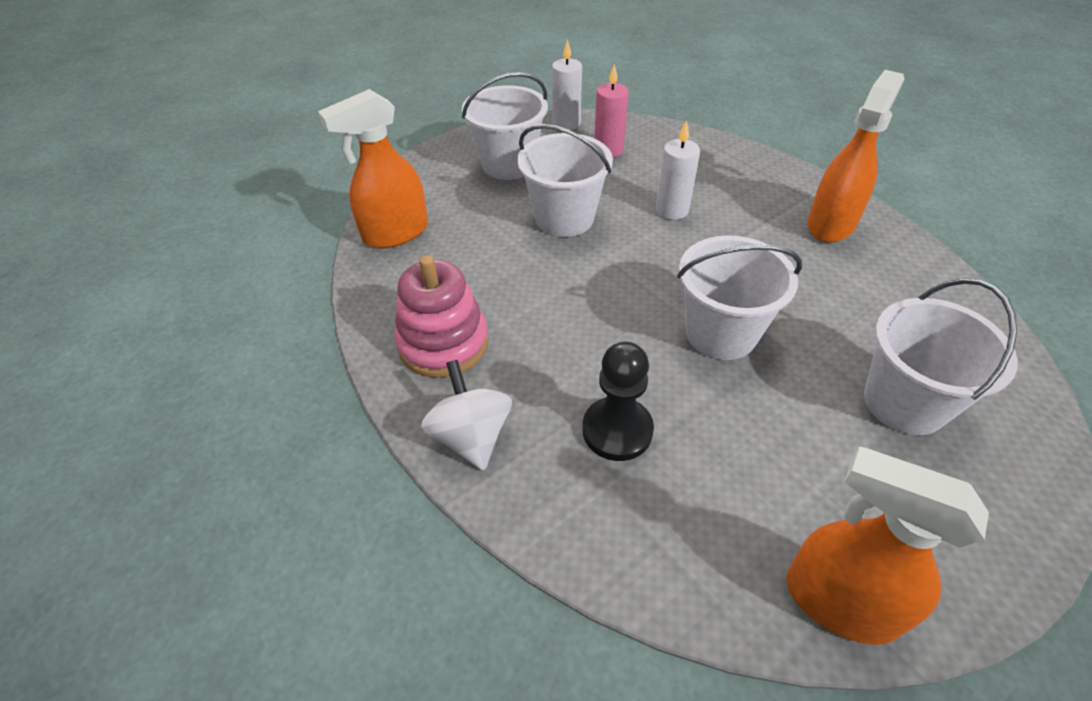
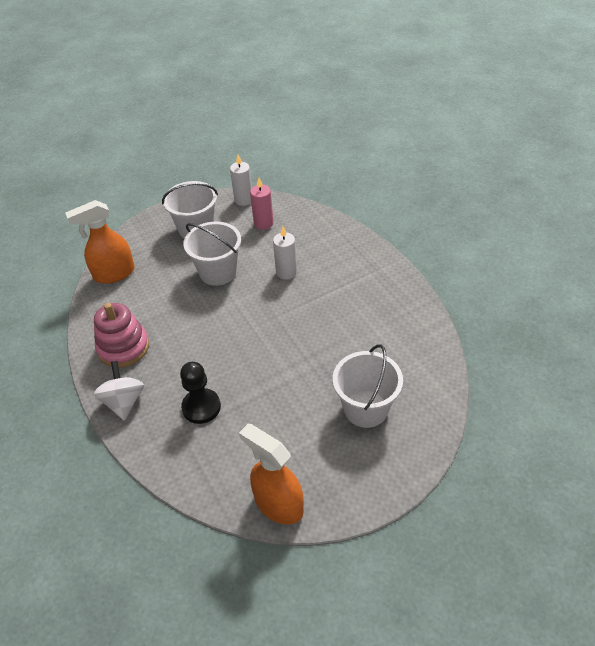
camera: 10 degrees right, 0 degrees up
(721, 333) = (281, 357): white bucket -> none
(831, 224) = (382, 291): orange spray bottle -> none

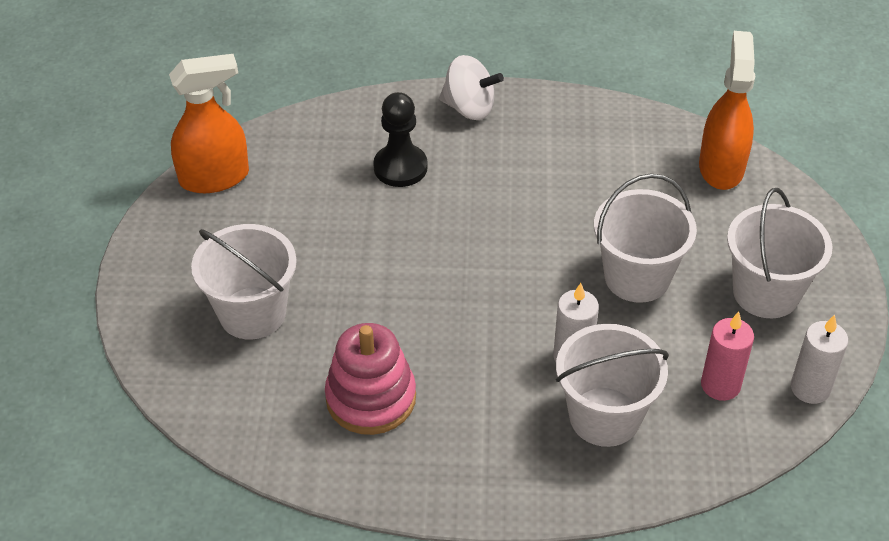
camera: 120 degrees right, 0 degrees up
(123, 347) = (561, 133): pink stacking toy -> pink stacking toy (371, 398)
(311, 249) = (604, 417): none -> white bucket

